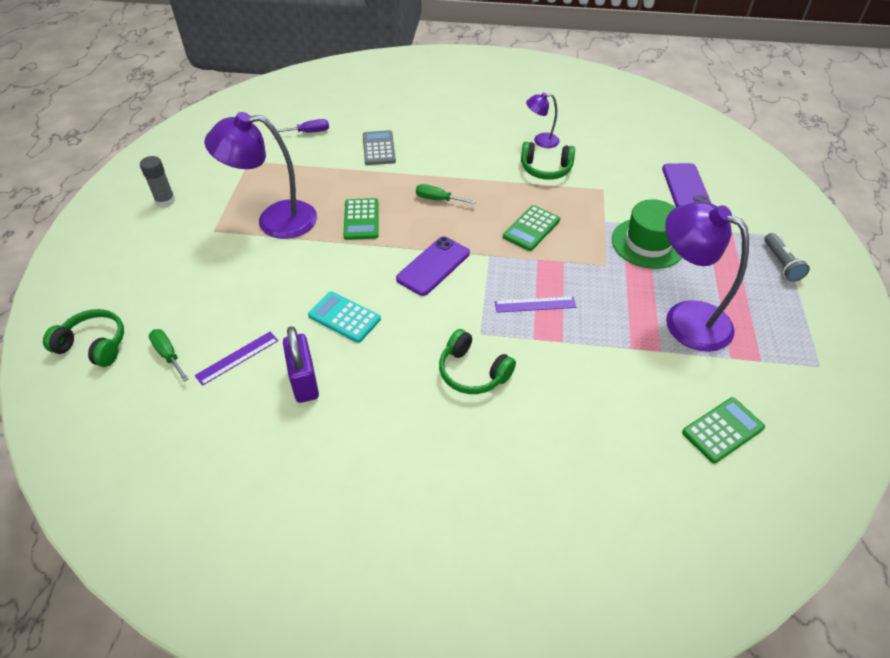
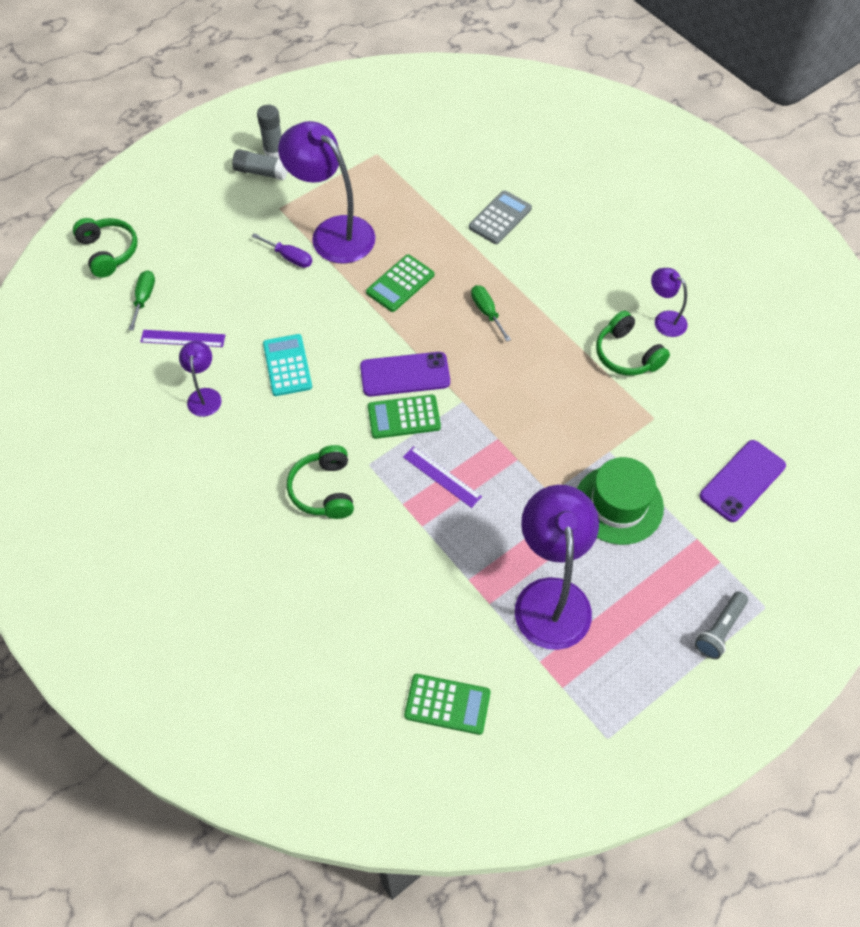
camera: 45 degrees right, 10 degrees up
(171, 218) = (261, 172): none -> grey glue stick
(304, 381) = (204, 396): purple padlock -> purple lamp
(309, 132) = (460, 155): purple screwdriver -> purple screwdriver (289, 257)
(531, 228) = (531, 405): green calculator -> green calculator (404, 417)

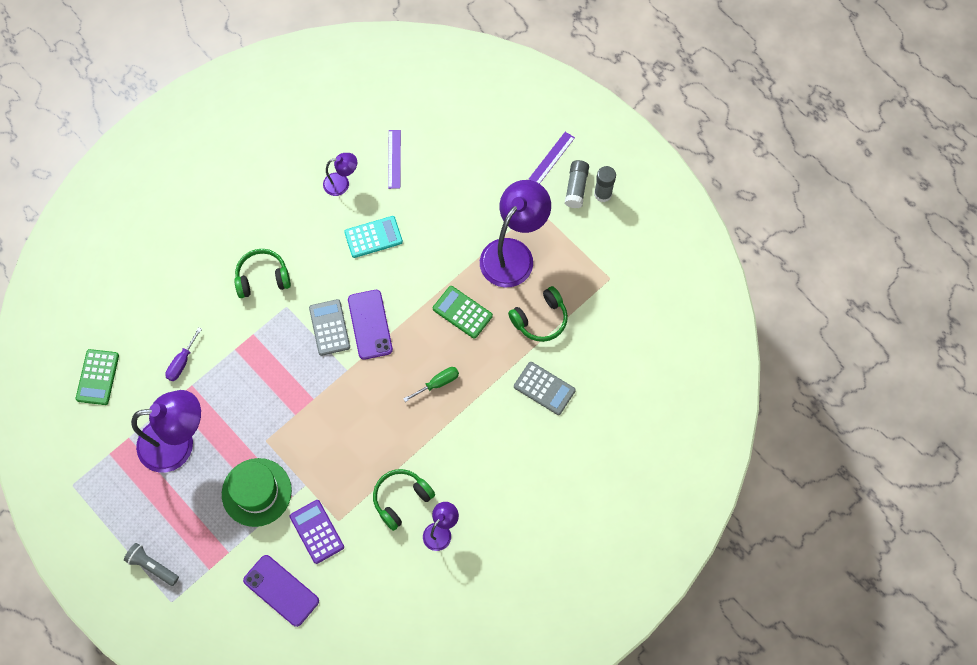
camera: 85 degrees right, 10 degrees up
(108, 252) = (476, 90): green headphones -> green headphones (540, 319)
(144, 298) = (431, 124): green screwdriver -> none
(289, 257) = (482, 223): purple screwdriver -> purple screwdriver (182, 362)
(404, 417) = (329, 327): green calculator -> grey calculator
(442, 476) = (277, 360): purple ruler -> purple ruler (551, 158)
(668, 441) = (317, 531): none -> purple calculator

